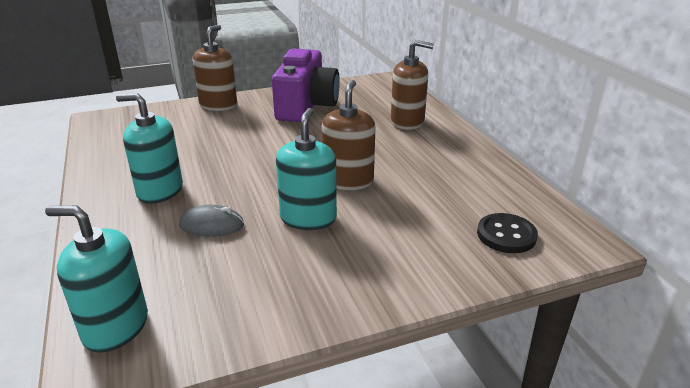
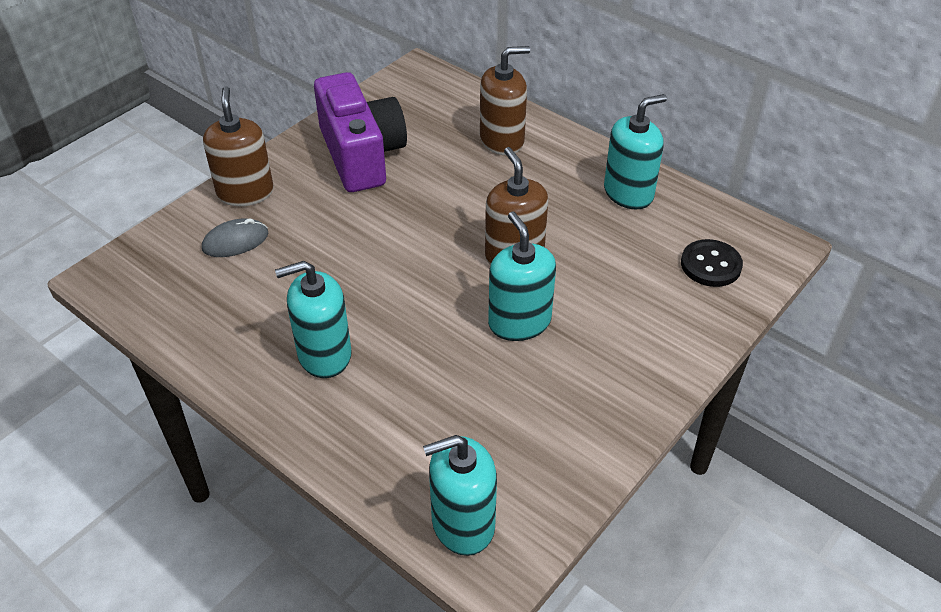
camera: 30 degrees left, 15 degrees up
(212, 225) = (431, 373): grey mouse -> grey mouse (235, 241)
(475, 172) = (628, 193): none -> turquoise soap dispenser

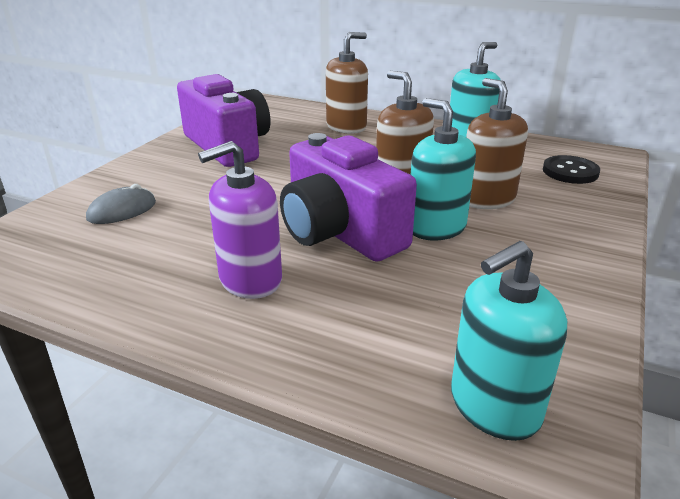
camera: 15 degrees left, 15 degrees down
(245, 192) = (123, 178): brown soap dispenser -> brown soap dispenser (487, 199)
(324, 354) = (250, 279): turquoise soap dispenser -> purple soap dispenser
(424, 311) = (339, 232): none -> purple camera

